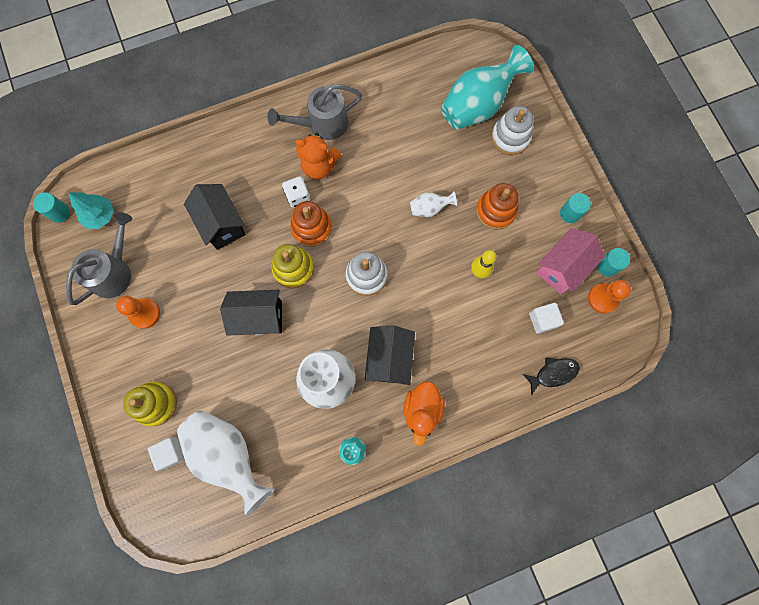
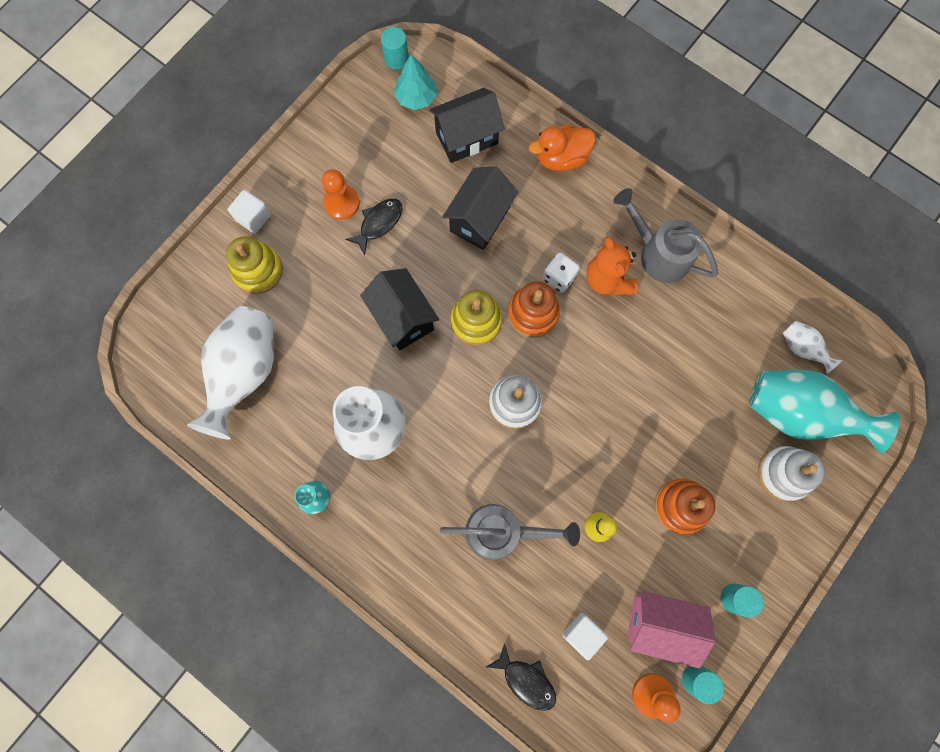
camera: 60 degrees right, 0 degrees up
(114, 271) = (368, 147): grey watering can -> grey watering can (503, 532)
(171, 452) = (218, 315): white cube -> white cube (253, 217)
(178, 295) = (379, 223): none -> black fish
(389, 359) = (436, 481): black house -> black house (466, 138)
(422, 410) = (400, 549): orange duck -> orange duck (561, 158)
(429, 208) = (635, 428): white vase -> white vase (802, 348)

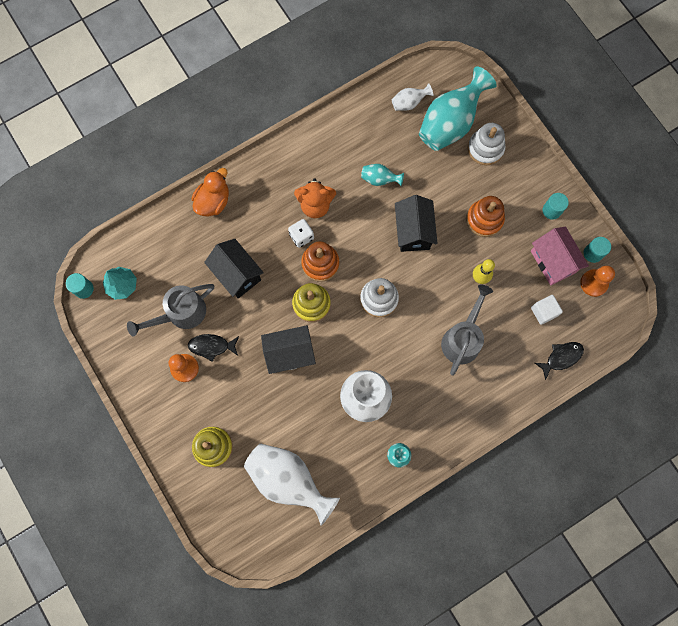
camera: 70 degrees left, 0 degrees up
(253, 217) = (169, 437): white cube -> none
(379, 223) = (211, 346): black fish -> black fish turned 60 degrees counterclockwise
(466, 138) = (170, 261): black house -> black house (413, 231)
(561, 158) = (213, 201): orange duck -> orange duck turned 150 degrees counterclockwise
(658, 253) = (309, 165): grey watering can -> grey watering can (180, 314)
(660, 624) = (553, 261): pink house -> pink house turned 60 degrees counterclockwise
(677, 347) = (379, 179): none -> turquoise vase

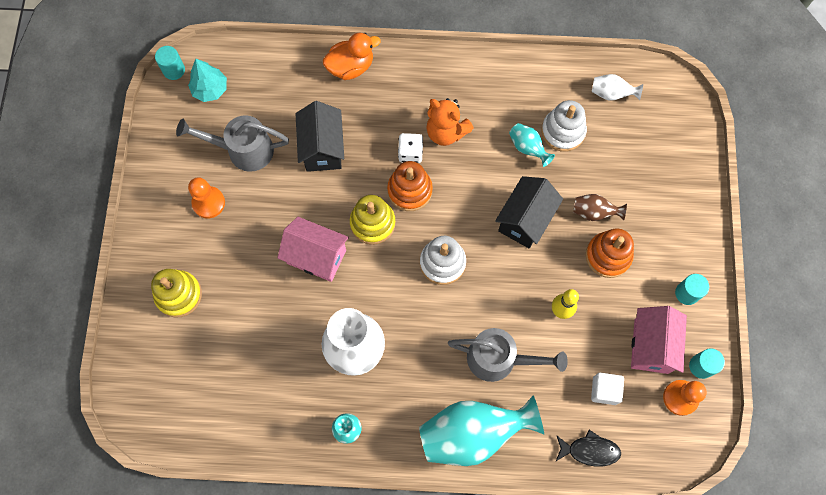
camera: 35 degrees right, 5 degrees down
(211, 346) = (248, 199): black fish -> none
(288, 480) = (225, 377): white vase -> none
(290, 353) = (316, 256): black house -> pink house
(450, 123) = (640, 139): turquoise vase -> turquoise vase (472, 433)
(455, 195) = (594, 212): none -> brown vase
(463, 338) = (499, 359): grey watering can -> grey watering can turned 45 degrees clockwise
(485, 148) = (659, 187): white stacking toy -> white stacking toy (563, 132)

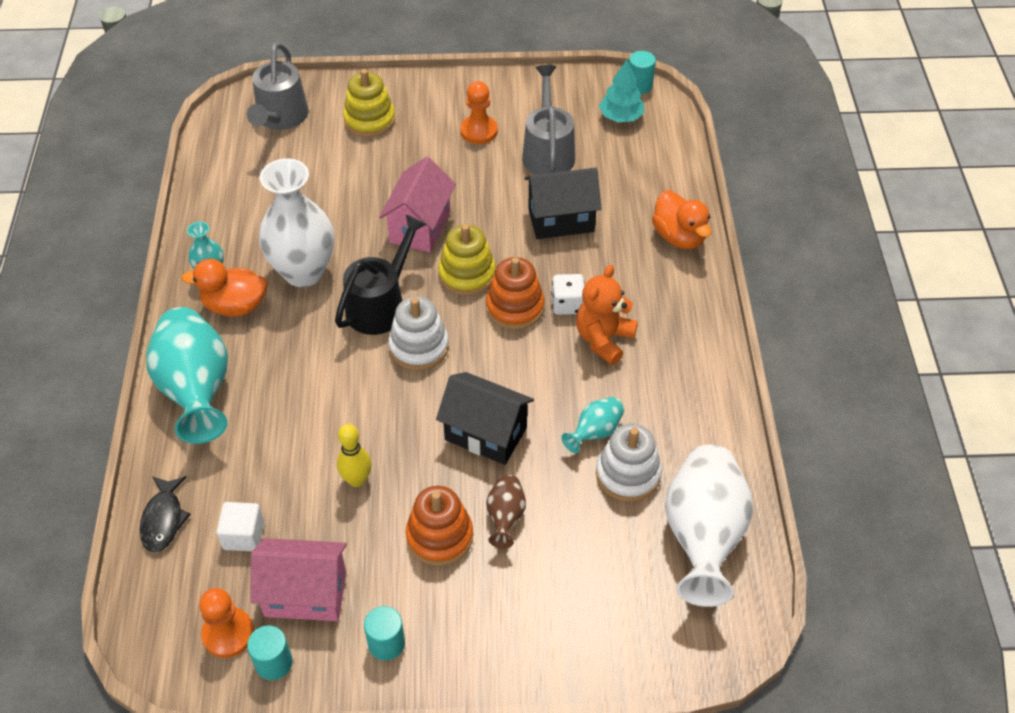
camera: 85 degrees right, 20 degrees down
(387, 407) = (235, 306): none -> orange duck
(397, 290) = (381, 304): none -> black watering can
(499, 359) = (291, 414): grey watering can -> grey watering can (280, 118)
(611, 94) = (703, 536): white vase -> white vase, size x2.13

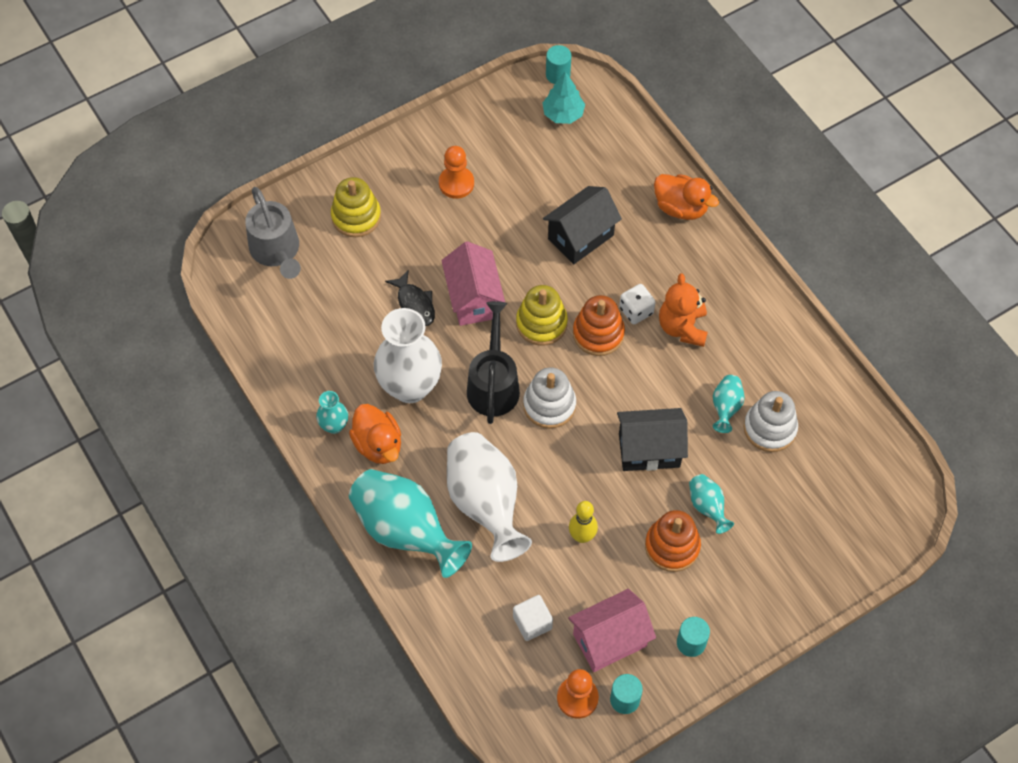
camera: 30 degrees left, 10 degrees up
(163, 519) = (464, 644): black fish -> black fish (415, 304)
(235, 306) = (378, 445): orange duck -> orange duck turned 90 degrees counterclockwise
(505, 517) = (707, 507): brown vase -> turquoise vase
(548, 151) = (526, 176): grey watering can -> none
(703, 536) = (849, 448): white vase -> white vase (485, 503)

